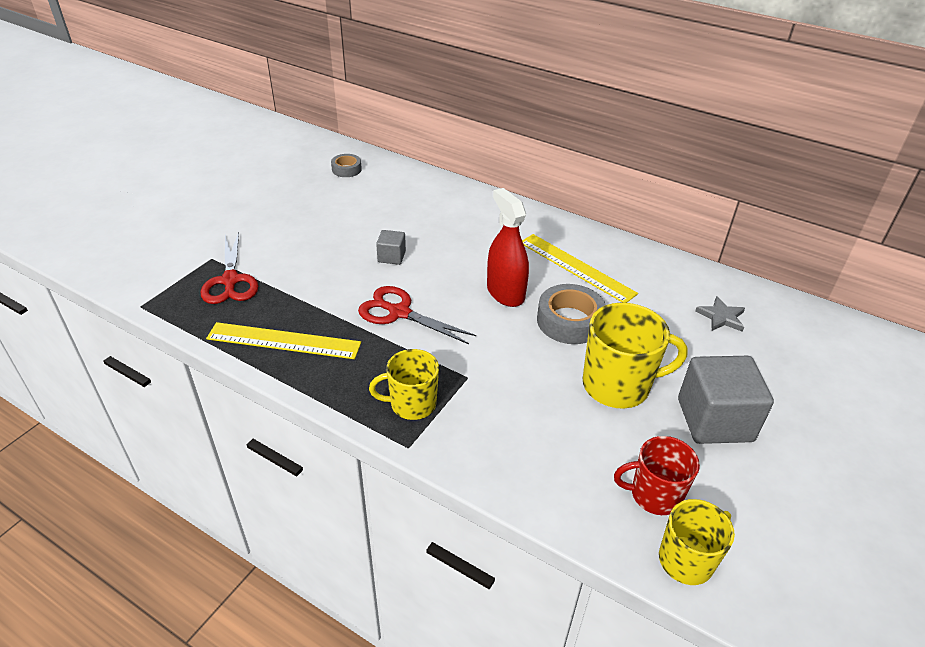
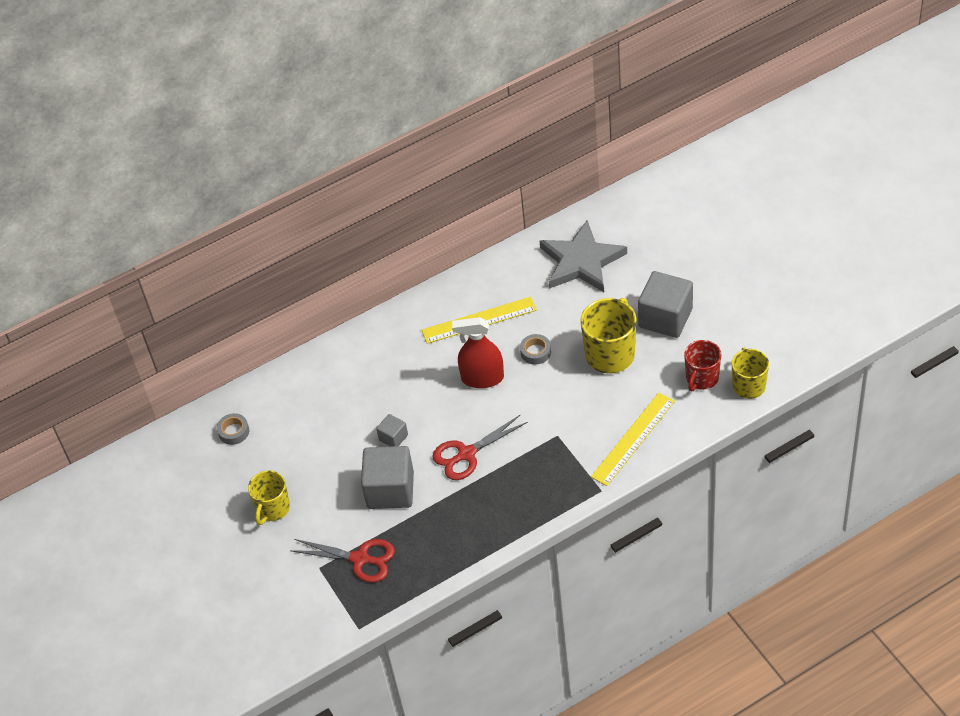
camera: 55 degrees left, 10 degrees up
(284, 340) = (457, 537): yellow ruler -> yellow ruler (633, 438)
(325, 274) = (390, 490): none -> grey cube
(412, 404) = (565, 476): yellow mug -> yellow mug (273, 508)
(569, 321) = (535, 352): grey tape -> grey tape, size x0.58
(721, 317) = (581, 261): grey star -> grey star, size x2.28

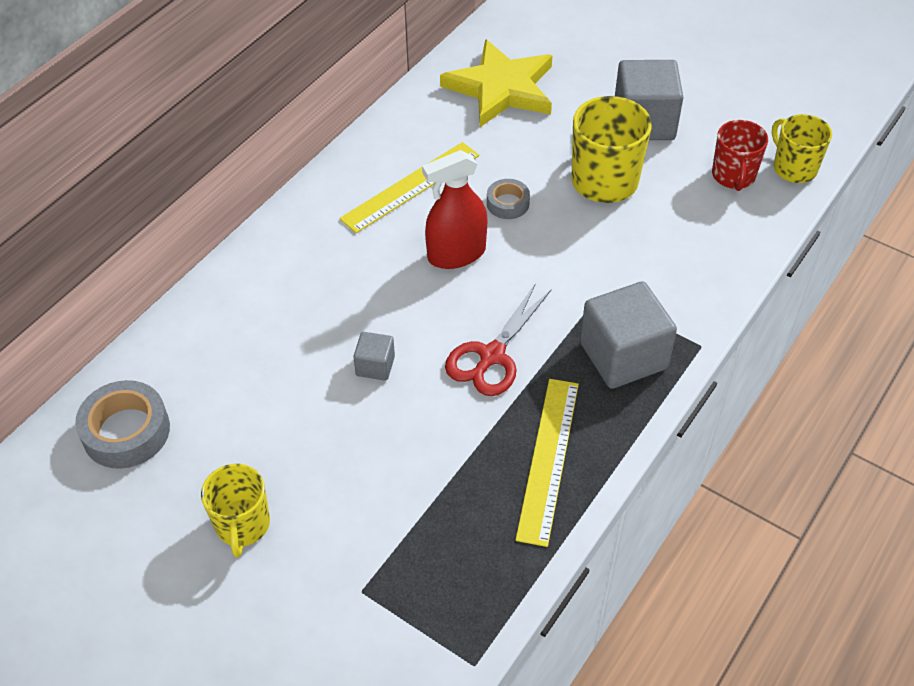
camera: 30 degrees left, 0 degrees up
(234, 431) = (126, 431): grey tape -> grey tape, size x1.74
(360, 559) = (418, 555): red scissors -> none
(390, 490) = (410, 439): grey cube -> grey cube (623, 356)
(581, 261) = (501, 88): grey star -> yellow star
(633, 438) = (698, 270): yellow ruler -> yellow ruler (548, 459)

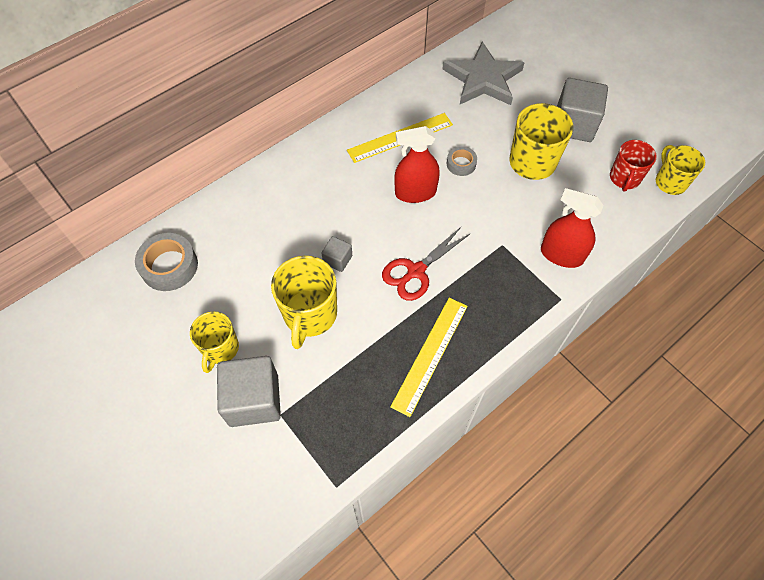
camera: 15 degrees right, 10 degrees up
(359, 448) = (310, 315): none -> yellow mug
(501, 88) = (483, 79): yellow star -> grey star
(623, 356) = (504, 293): grey cube -> grey cube (254, 400)
(683, 290) = (561, 255): none -> red spray bottle

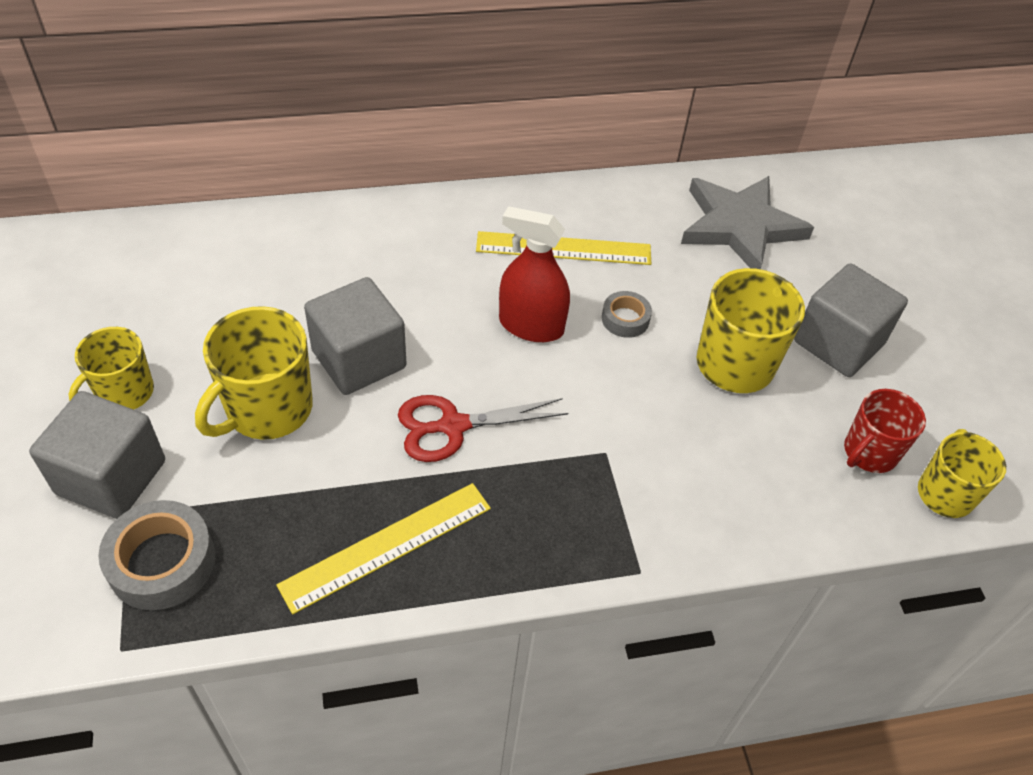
camera: 25 degrees right, 10 degrees down
(169, 266) = (146, 266): grey tape -> grey tape (162, 562)
(337, 260) = (359, 359): grey cube -> grey cube, size x2.04
(561, 255) = (687, 511): red spray bottle -> none

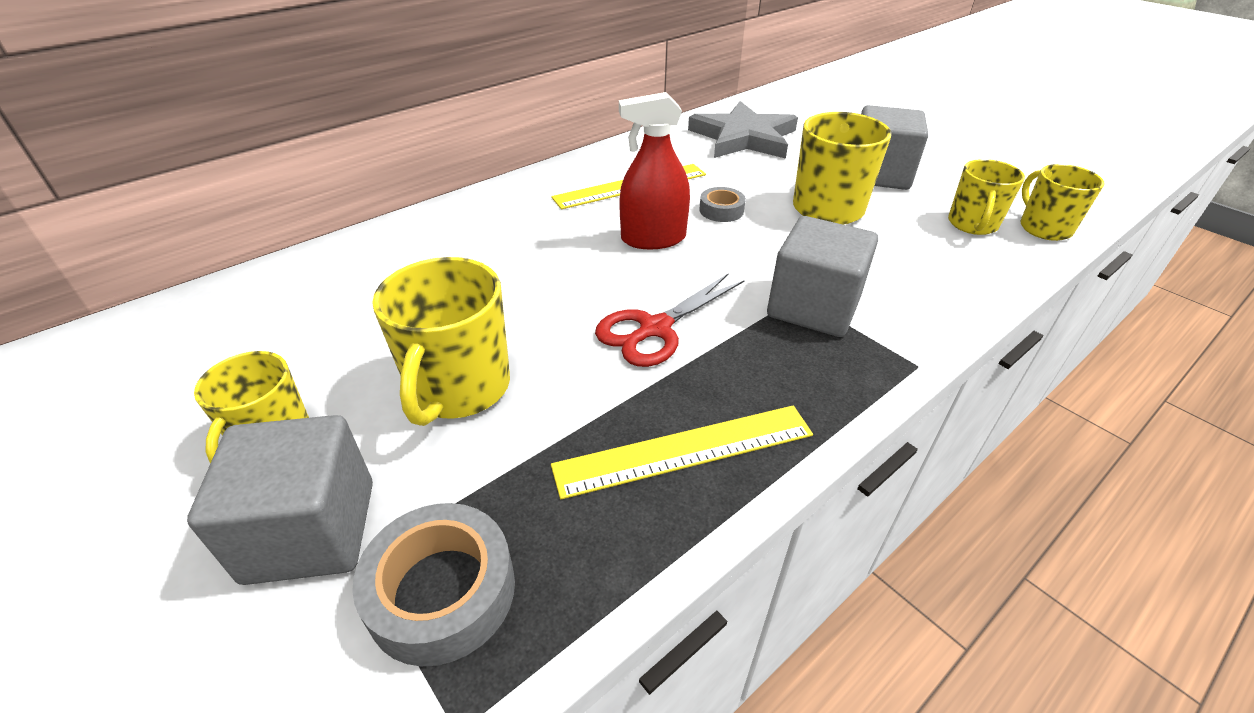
camera: 25 degrees left, 10 degrees down
(359, 359) = (521, 314): grey cube -> grey cube (813, 307)
(387, 545) = (684, 450): yellow ruler -> yellow ruler turned 45 degrees clockwise
(869, 452) = (972, 224): red mug -> yellow mug

